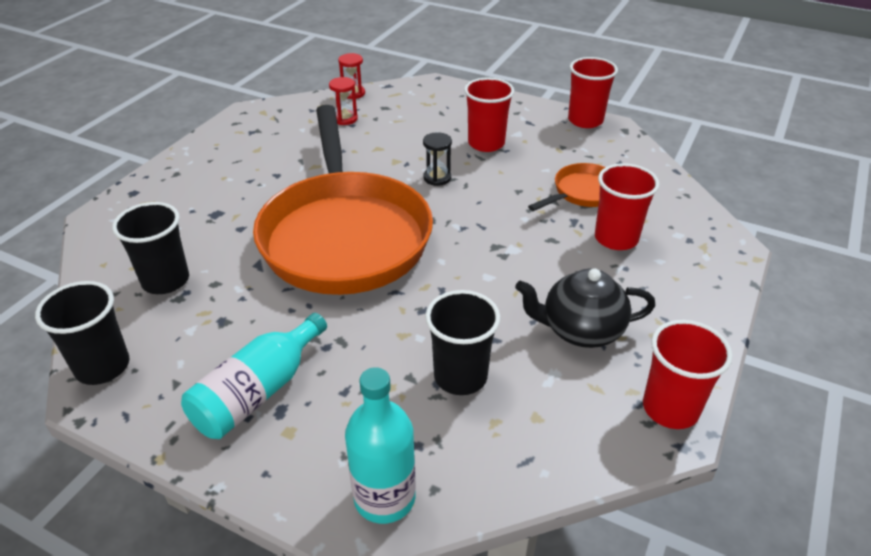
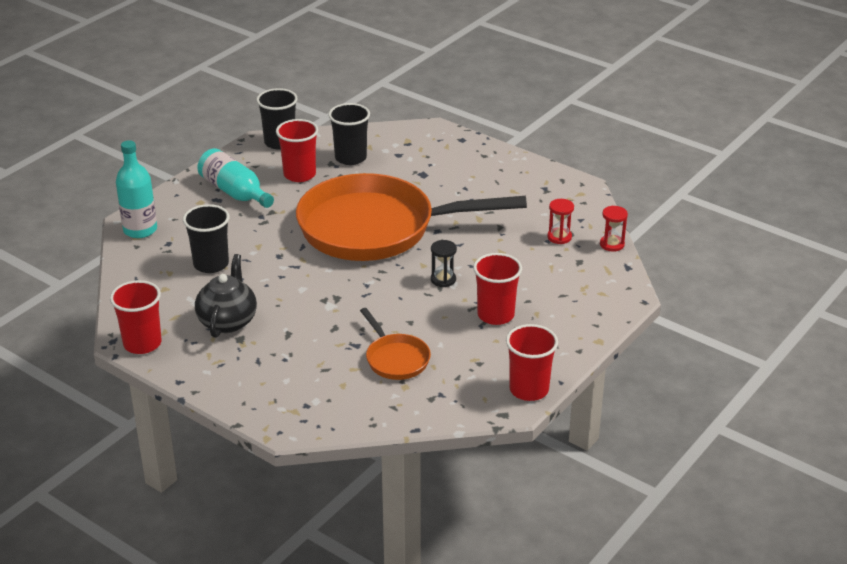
camera: 100 degrees right, 5 degrees down
(616, 238) = (323, 363): red cup -> red cup (299, 174)

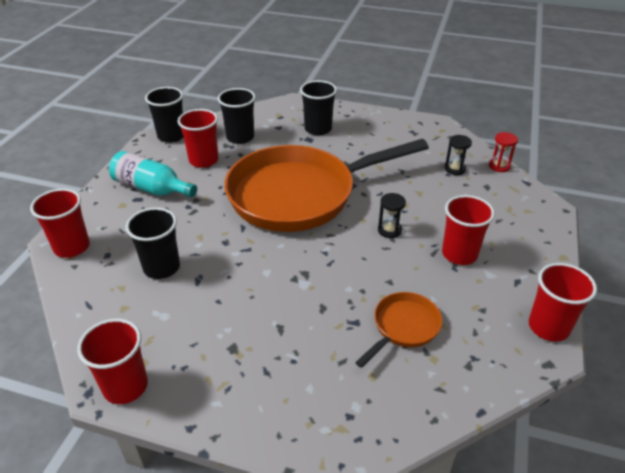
camera: 20 degrees left, 5 degrees up
(140, 230) = (72, 247): turquoise bottle -> red cup
(228, 321) = (209, 330): black teapot -> none
(395, 358) = (403, 327): orange pan -> orange pan turned 90 degrees counterclockwise
(440, 165) = (318, 129): none -> black cup
(559, 237) = (455, 169): red hourglass -> black hourglass

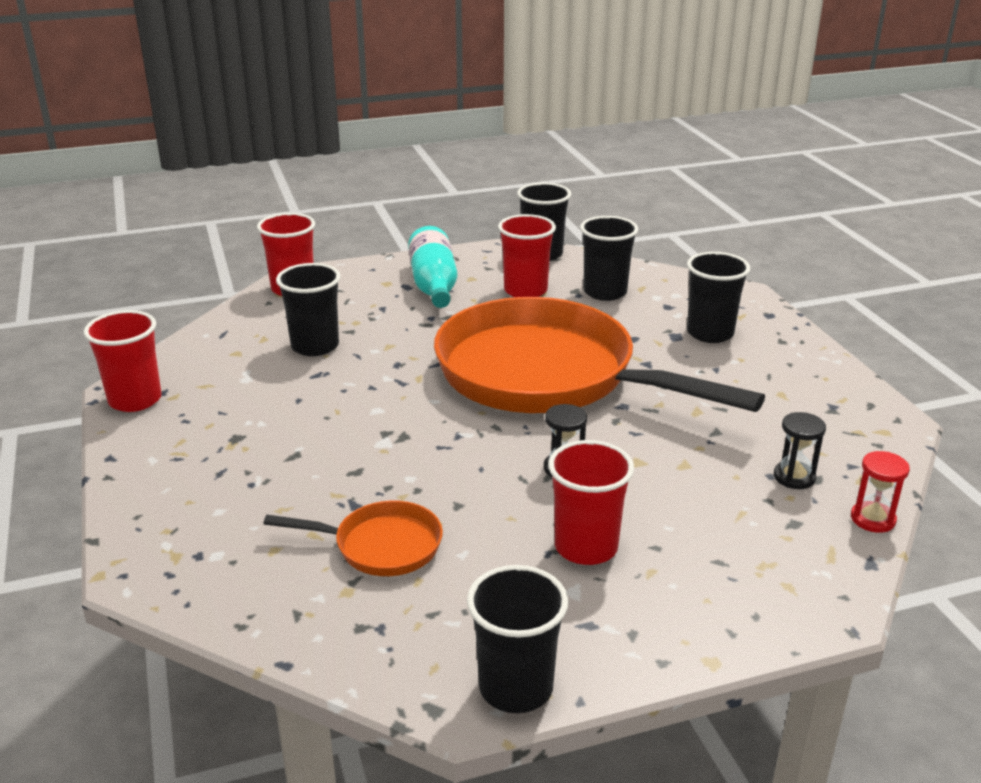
camera: 55 degrees right, 10 degrees down
(548, 327) = (516, 688): red cup -> black cup

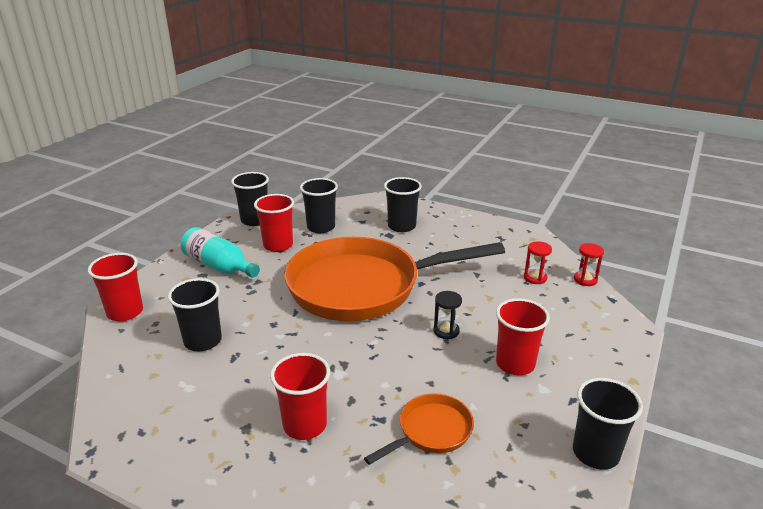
camera: 45 degrees left, 0 degrees up
(135, 400) = (128, 451): red cup -> red cup (305, 425)
(794, 477) = (535, 278): black hourglass -> red hourglass

